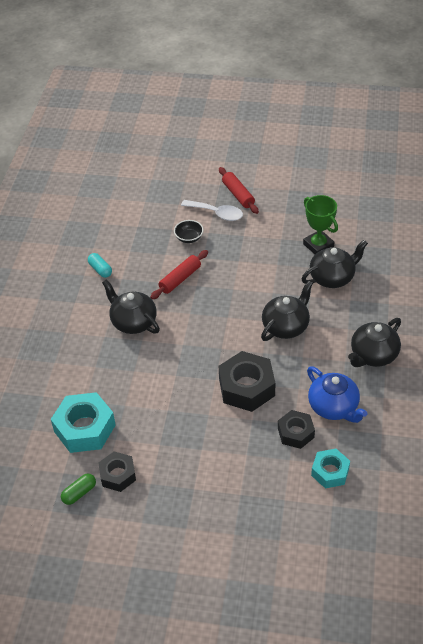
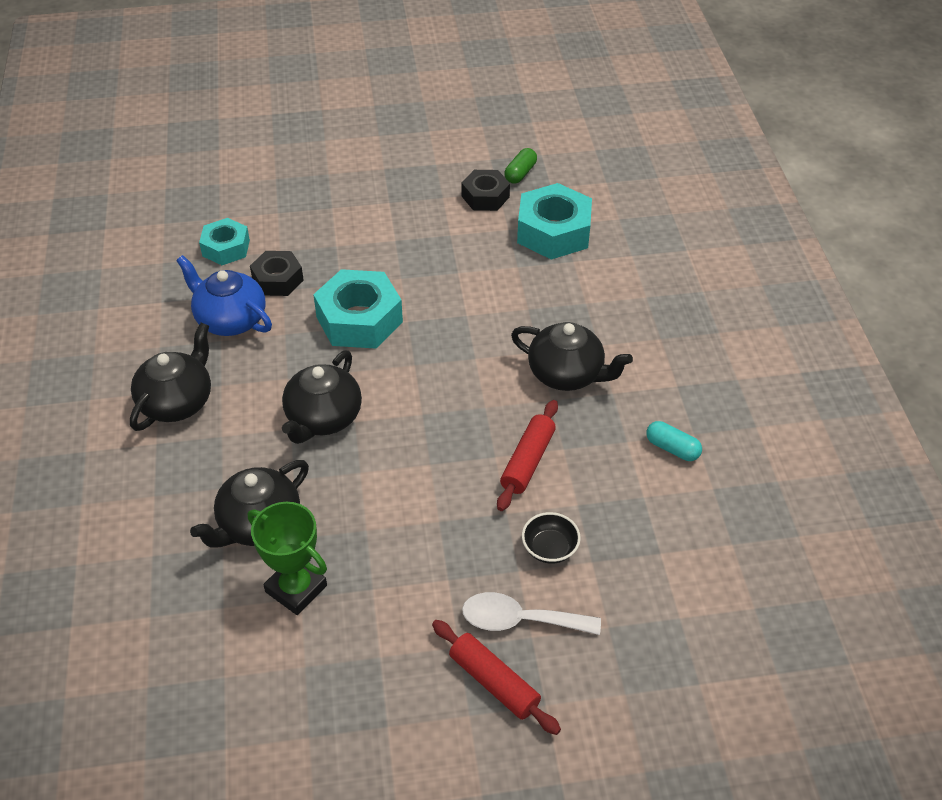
camera: 160 degrees right, 0 degrees up
(246, 387) = (359, 319): black nut -> turquoise nut

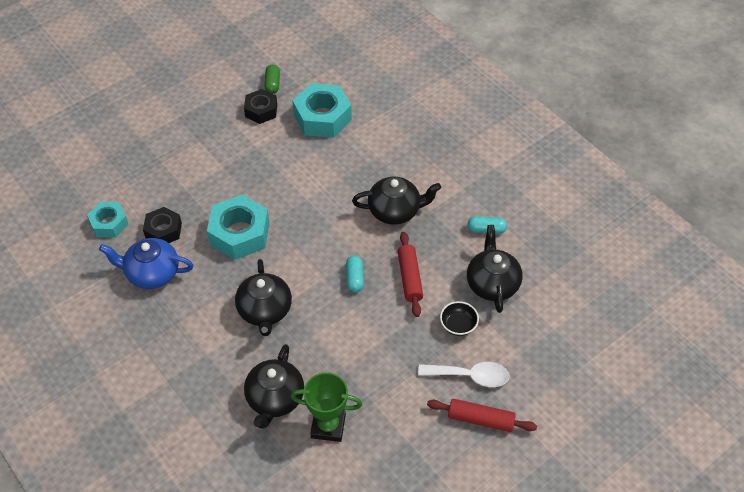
camera: 30 degrees left, 5 degrees up
(177, 402) = (159, 346): black teapot -> black teapot (492, 283)
(458, 430) = (354, 278): none -> turquoise capsule
(520, 620) = (470, 376): white spoon -> white spoon turned 150 degrees counterclockwise

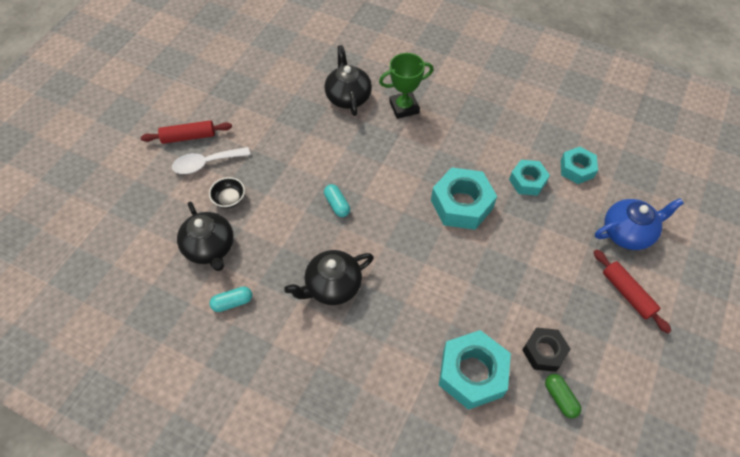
camera: 155 degrees right, 5 degrees up
(152, 273) = (505, 144): blue teapot -> blue teapot (627, 232)
(163, 230) = (527, 181): black nut -> turquoise nut
(265, 311) = (395, 150): black teapot -> none
(328, 426) = (300, 94): green trophy -> green trophy (404, 107)
(409, 278) = (288, 223): red rolling pin -> red rolling pin (627, 293)

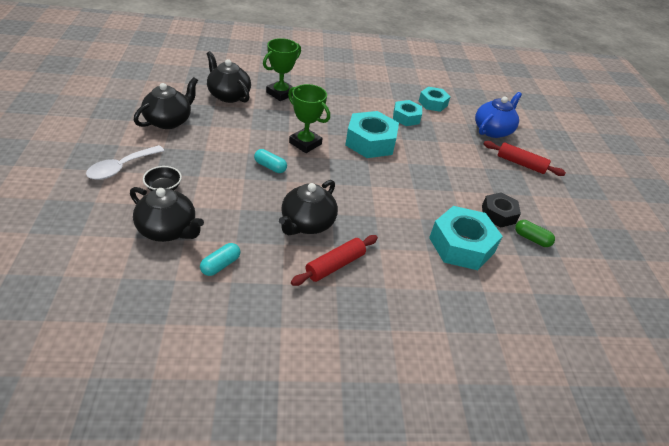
camera: 35 degrees left, 15 degrees down
(188, 137) = (89, 152): red rolling pin -> red rolling pin (335, 265)
(274, 117) = (169, 121): none -> black teapot
(389, 185) = (305, 143): none -> green trophy

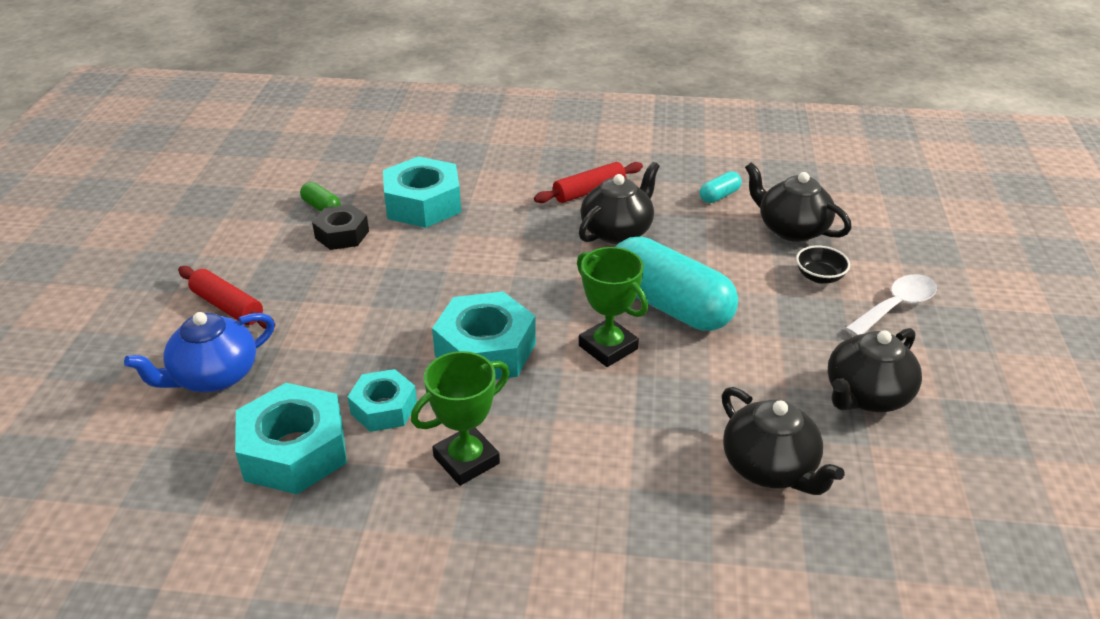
camera: 165 degrees left, 5 degrees down
(270, 167) = (669, 306): turquoise capsule -> turquoise capsule, size x2.39
(280, 93) = (652, 476): green trophy -> green trophy (466, 460)
(433, 103) = (294, 451): turquoise nut -> turquoise nut, size x1.64

